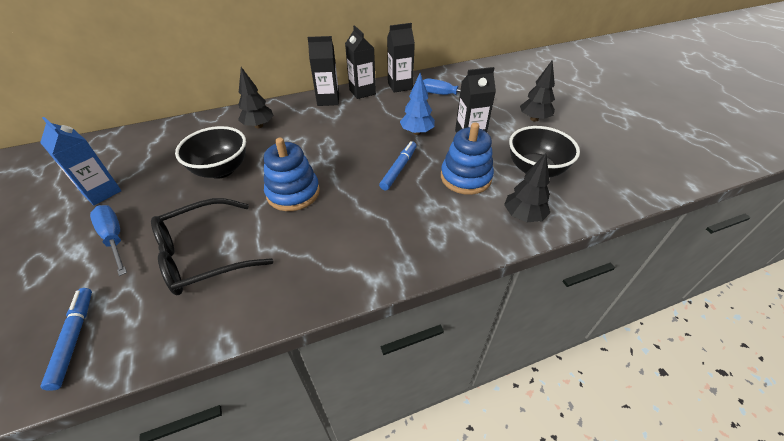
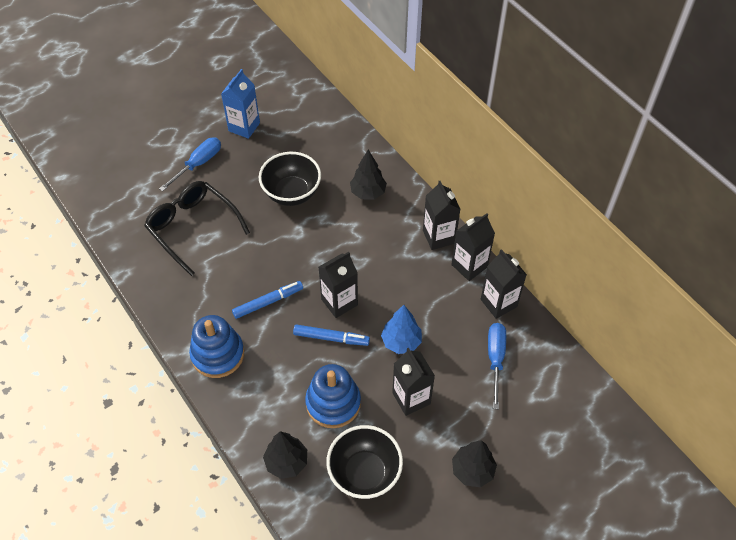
camera: 75 degrees right, 10 degrees up
(74, 339) = (115, 193): blue marker -> blue marker (268, 302)
(293, 193) = (274, 260): blue stacking toy -> blue stacking toy (218, 354)
(363, 158) = (339, 302): none -> black carton

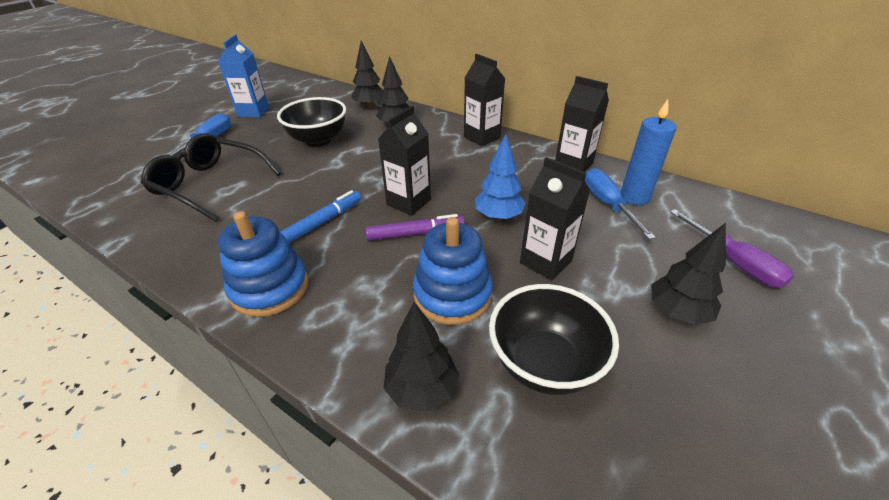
camera: 20 degrees left, 15 degrees down
(331, 338) = (415, 233): blue marker -> purple marker
(355, 150) = (369, 106): none -> black tree
(469, 266) = (525, 148): black carton -> none
(523, 359) = (634, 197): none -> blue candle
(547, 448) = (734, 262): none -> purple screwdriver

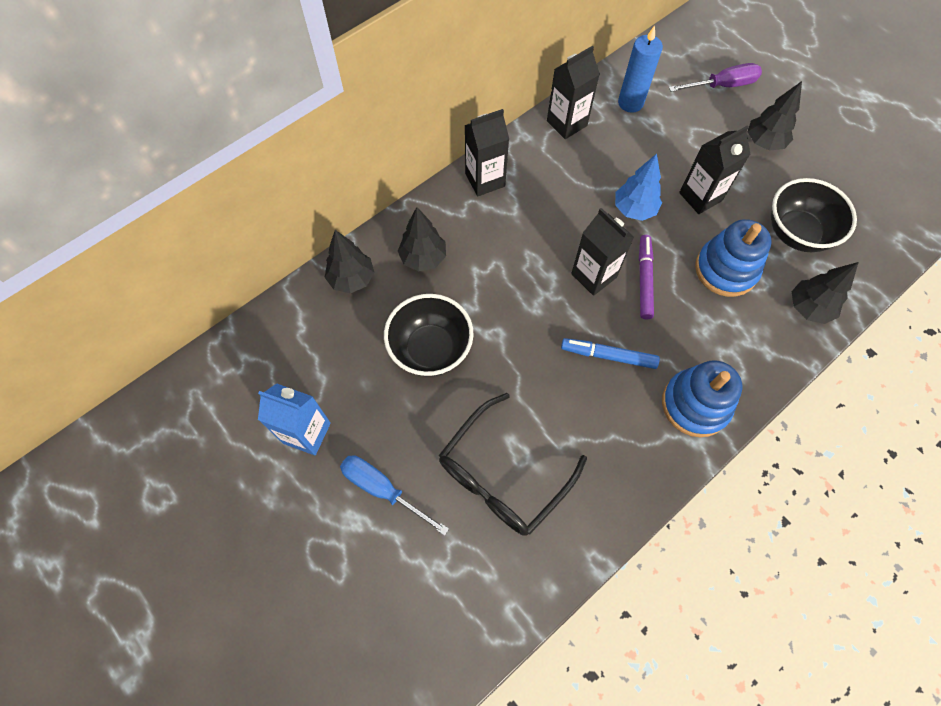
camera: 75 degrees left, 25 degrees up
(323, 222) = (608, 355): blue marker -> blue marker turned 45 degrees counterclockwise
(607, 204) = (636, 126): blue screwdriver -> none

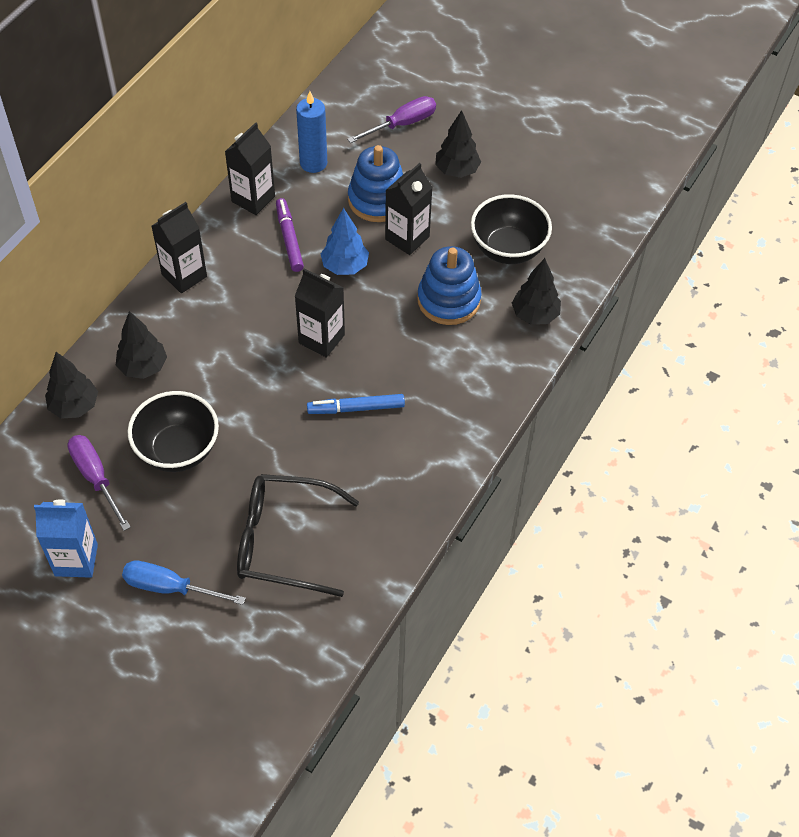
camera: 20 degrees left, 10 degrees down
(349, 355) = (95, 478): none -> purple screwdriver
(503, 474) = (284, 541): black glasses -> black glasses turned 75 degrees clockwise
(644, 279) = (372, 330): purple marker -> purple marker (289, 239)
(695, 404) = (450, 429): blue stacking toy -> blue stacking toy (378, 200)

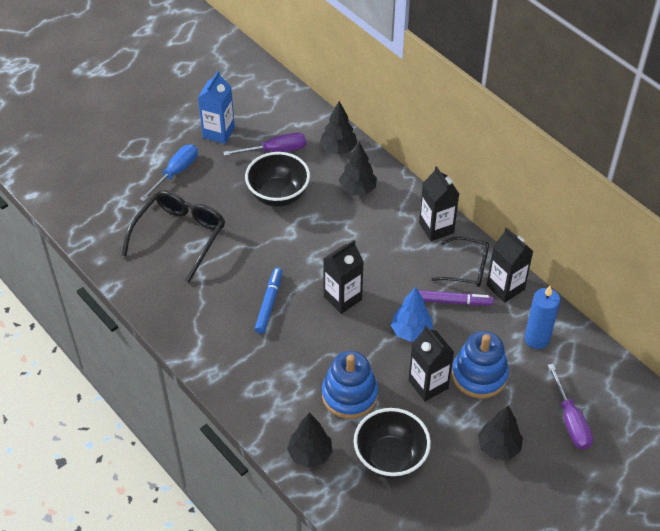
camera: 110 degrees right, 5 degrees down
(236, 236) = (467, 268): none -> black glasses

